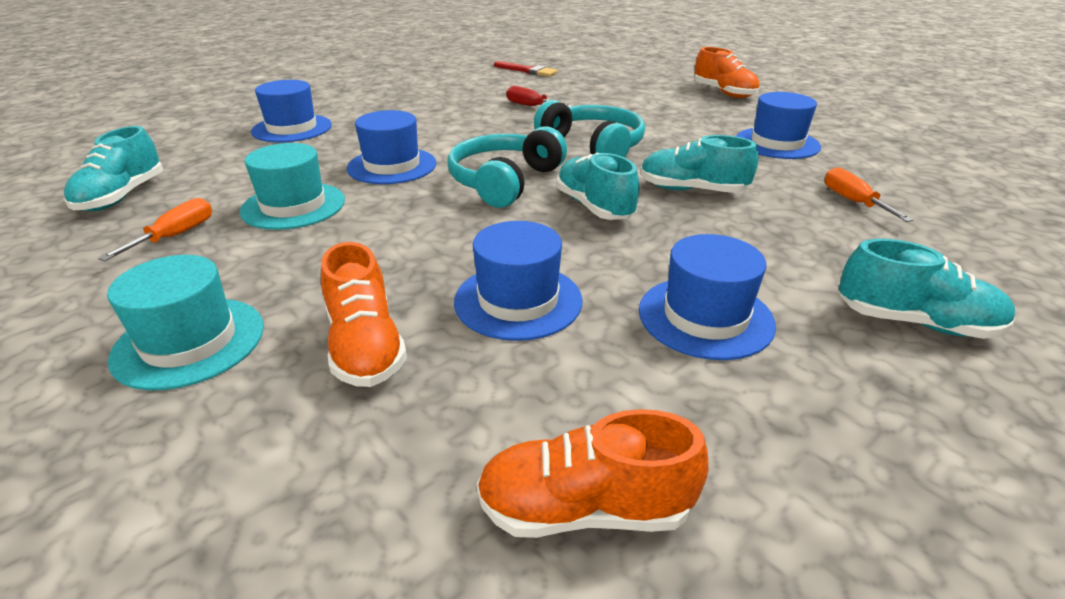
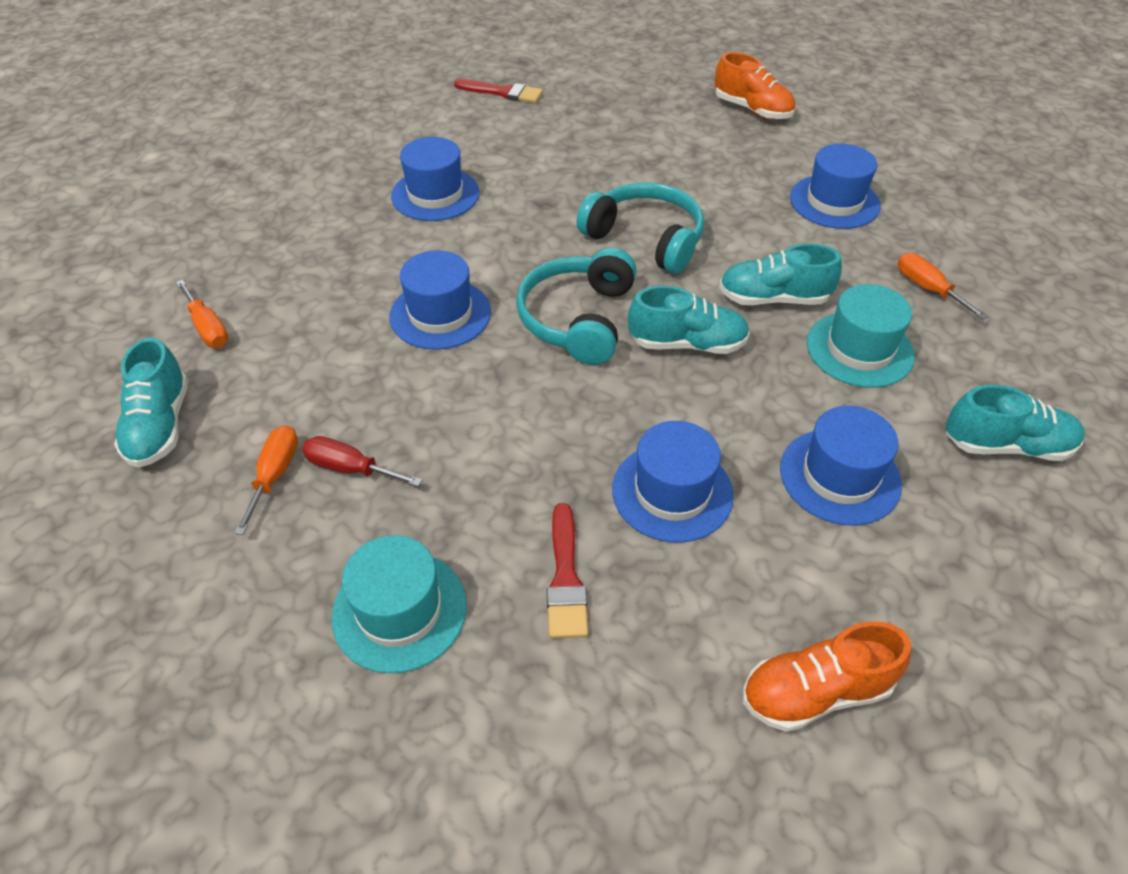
camera: 15 degrees left, 15 degrees up
(211, 153) = (208, 328): none -> orange screwdriver
(292, 128) = (275, 263): blue hat -> blue hat (435, 194)
(293, 206) = (371, 403): turquoise hat -> turquoise hat (859, 349)
(365, 347) = (565, 578): orange shoe -> red brush
(531, 106) = (542, 171): red screwdriver -> red screwdriver (350, 468)
(594, 207) = (687, 344): turquoise shoe -> turquoise shoe turned 135 degrees clockwise

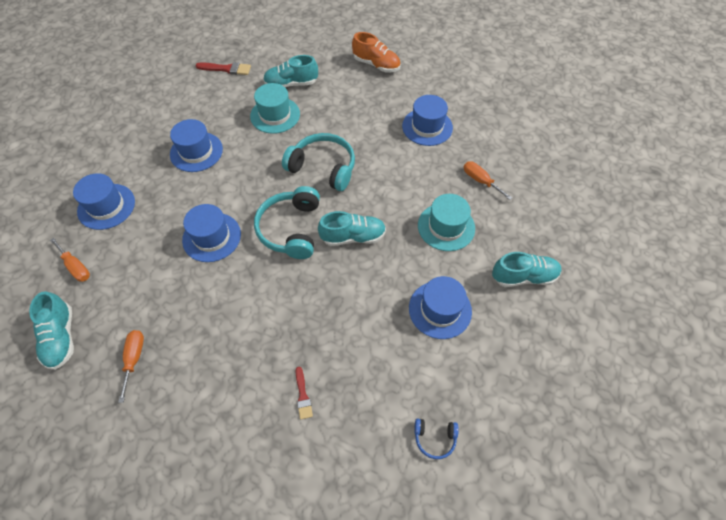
camera: 10 degrees left, 10 degrees up
(350, 468) = (176, 348): red screwdriver -> none
(399, 610) = (217, 430): turquoise hat -> turquoise hat (275, 115)
(565, 578) = (303, 396): red brush -> red brush, size x0.65
(672, 492) = (353, 333): blue hat -> blue hat (106, 206)
(773, 299) = (397, 199): turquoise shoe -> turquoise shoe (291, 84)
(815, 692) = (434, 438): orange shoe -> blue headphones

